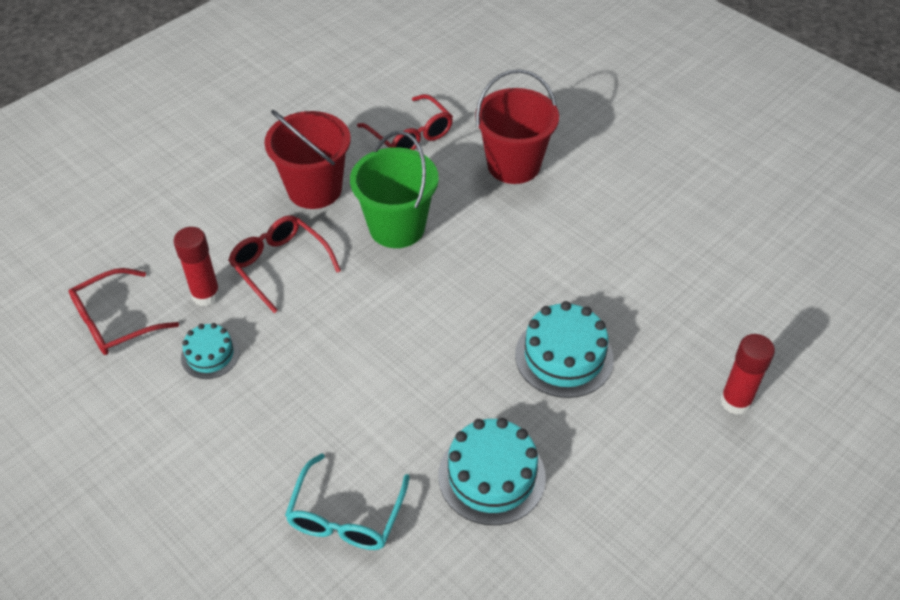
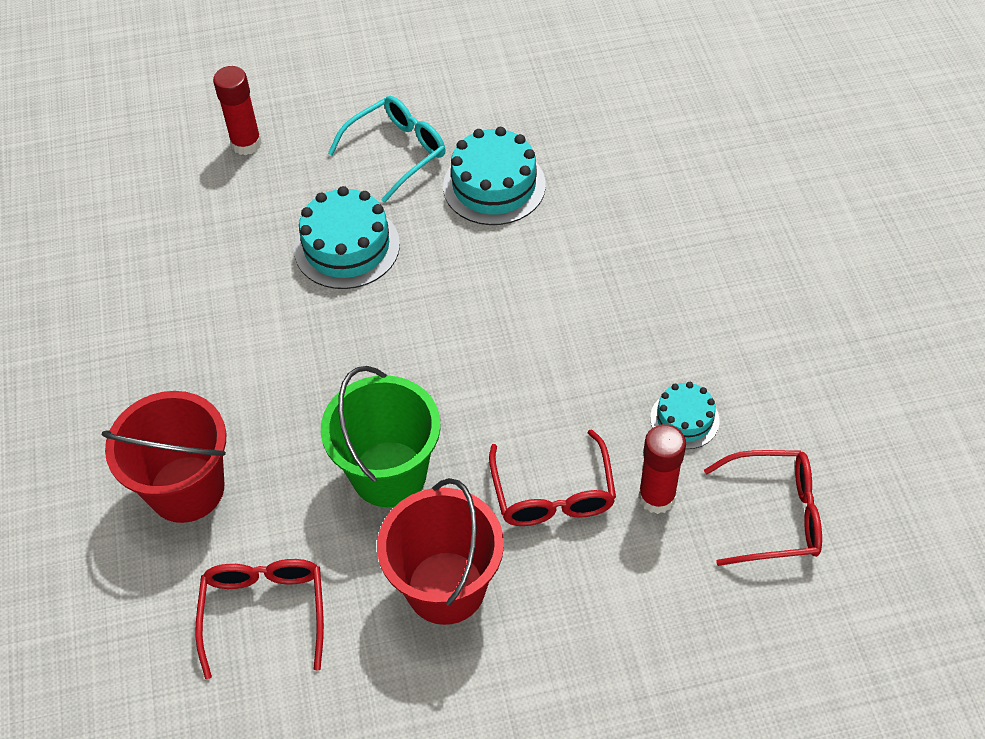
camera: 145 degrees left, 5 degrees up
(346, 516) = (634, 212): turquoise glasses -> turquoise glasses (397, 152)

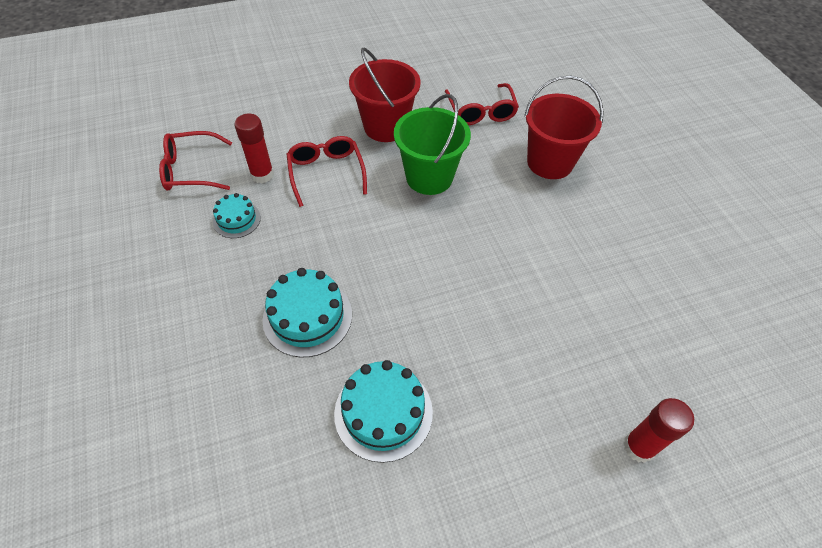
camera: 170 degrees right, 0 degrees up
(347, 247) = (503, 336): turquoise cake -> turquoise cake (307, 317)
(397, 152) = (485, 448): turquoise glasses -> none

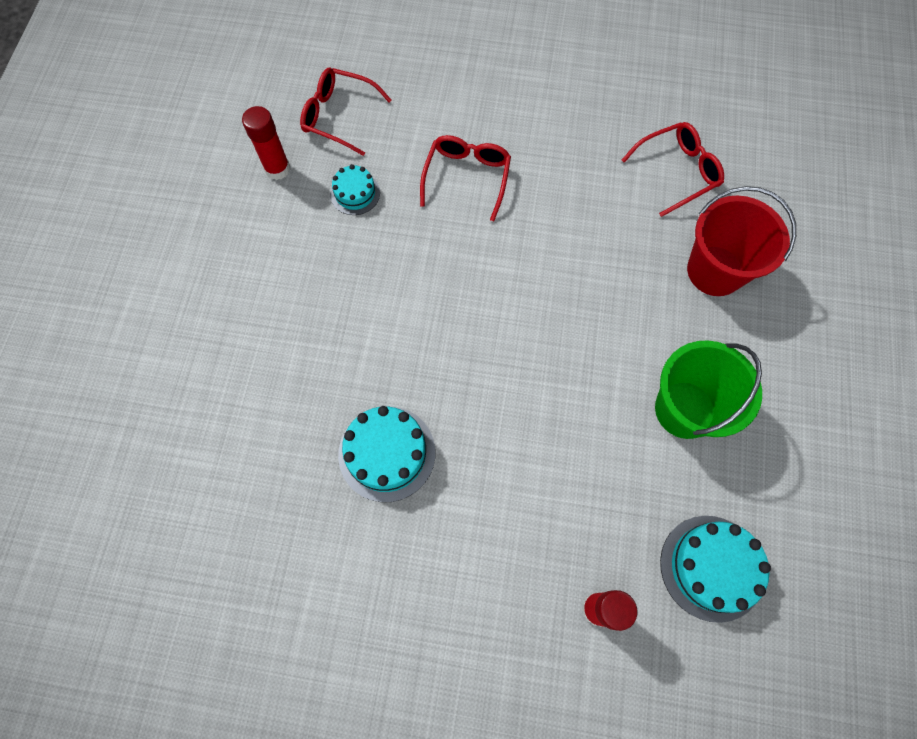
camera: 30 degrees right, 15 degrees up
(262, 175) = (403, 152): red glue stick -> red glue stick (277, 169)
(307, 317) = (369, 328): turquoise cake -> turquoise cake (711, 567)
(385, 127) = (559, 146): red bucket -> none
(429, 177) = (570, 230): green bucket -> green bucket (685, 409)
(481, 112) = (677, 172): red glasses -> red glasses turned 135 degrees counterclockwise

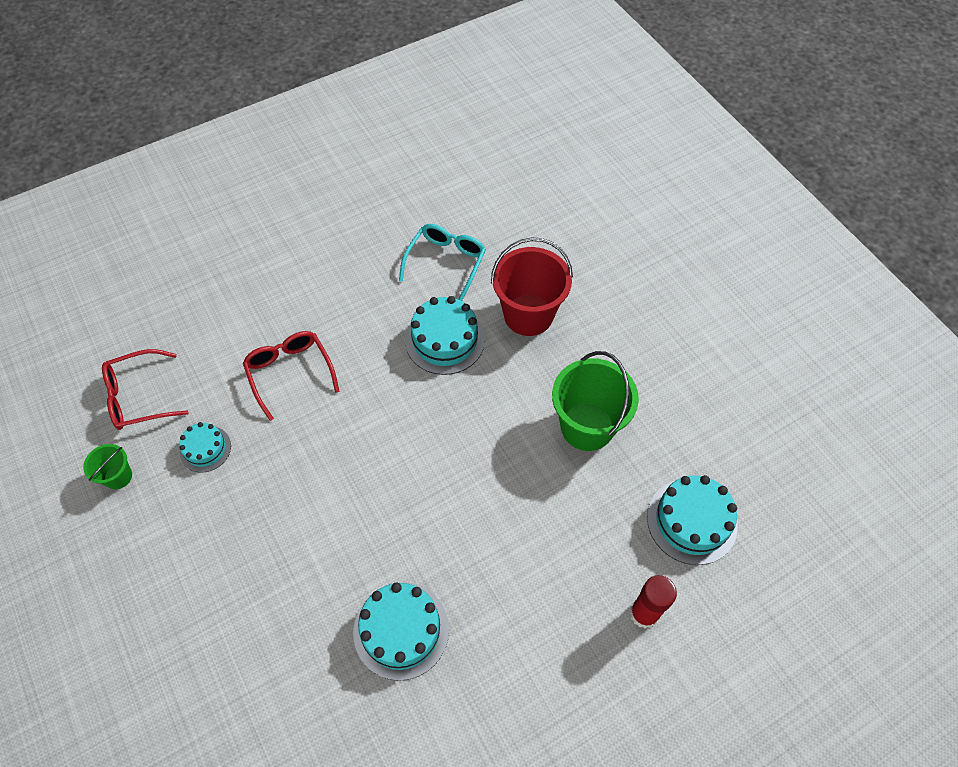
camera: 40 degrees left, 10 degrees down
(277, 169) = (118, 476): red glue stick -> green bucket
(619, 240) = (445, 340): none -> turquoise cake
(677, 172) = (446, 262): red glasses -> turquoise glasses

